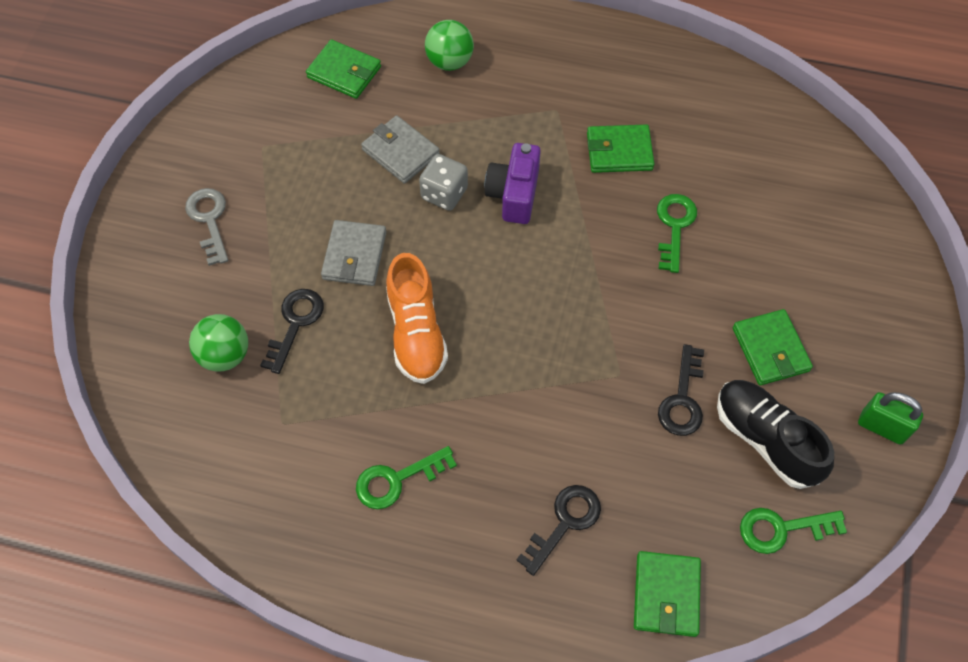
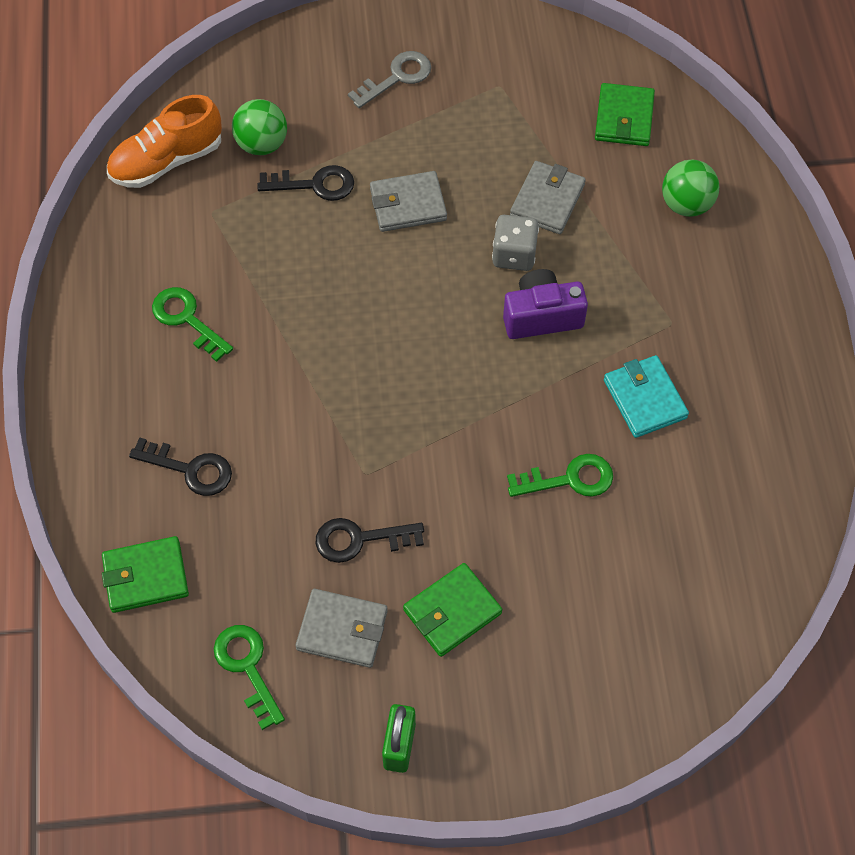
camera: 70 degrees right, 0 degrees up
(416, 333) = (344, 284): orange shoe -> orange shoe (167, 161)
(619, 151) = (645, 399): green wallet -> turquoise wallet
(765, 439) = (342, 630): black shoe -> grey wallet

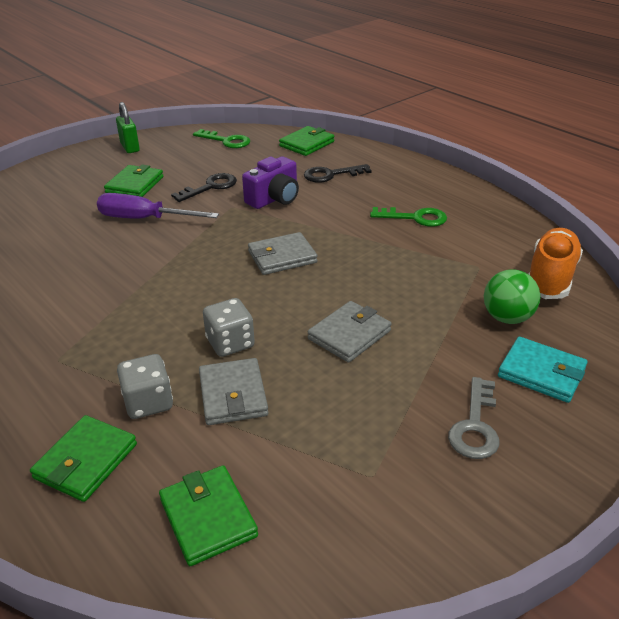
camera: 145 degrees right, 25 degrees down
(315, 184) = (434, 313): black key -> none
(342, 630) = (190, 162): grey wallet -> grey wallet (282, 257)
(483, 513) = (144, 219): none -> purple screwdriver
(541, 316) = (176, 317): purple camera -> purple camera (274, 199)
(569, 479) = (96, 250): green key -> none
(616, 231) = (148, 402): none -> grey dice
(645, 399) = (59, 306): turquoise wallet -> turquoise wallet (541, 373)
(686, 204) = (86, 461): green ball -> green wallet

